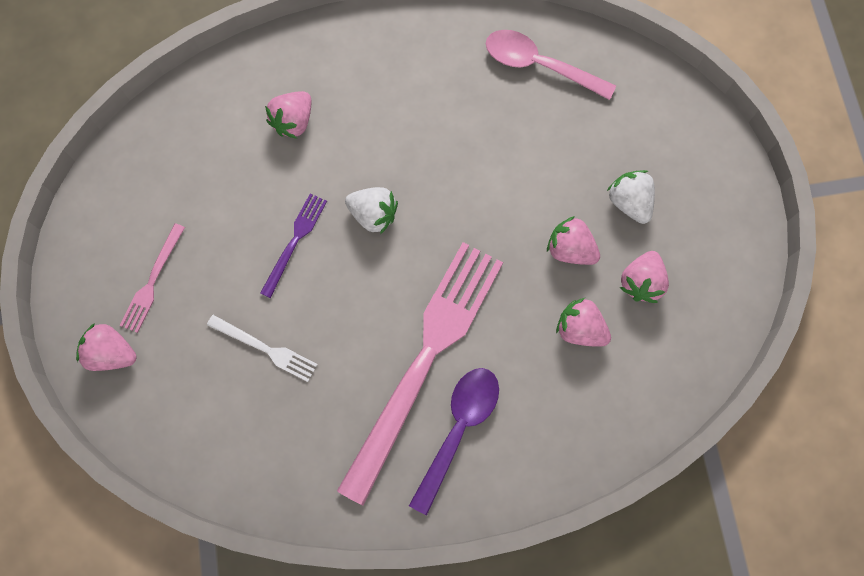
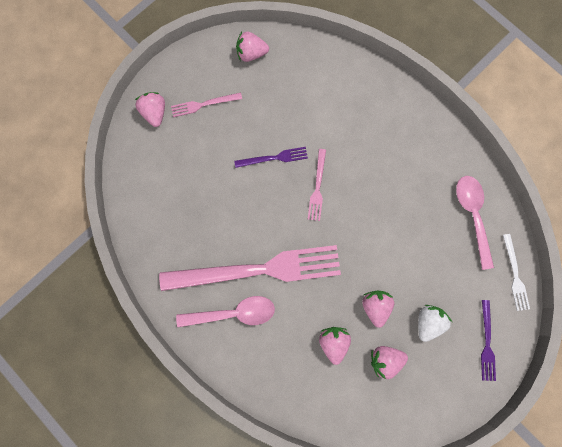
camera: 55 degrees right, 5 degrees up
(265, 349) = (208, 184): white fork -> white fork (515, 275)
(293, 122) = (338, 110): pink strawberry -> pink strawberry (251, 54)
(373, 215) = (317, 187): white strawberry -> pink fork
(458, 429) = (233, 313): purple spoon -> pink spoon
(697, 155) = (486, 343): none -> purple fork

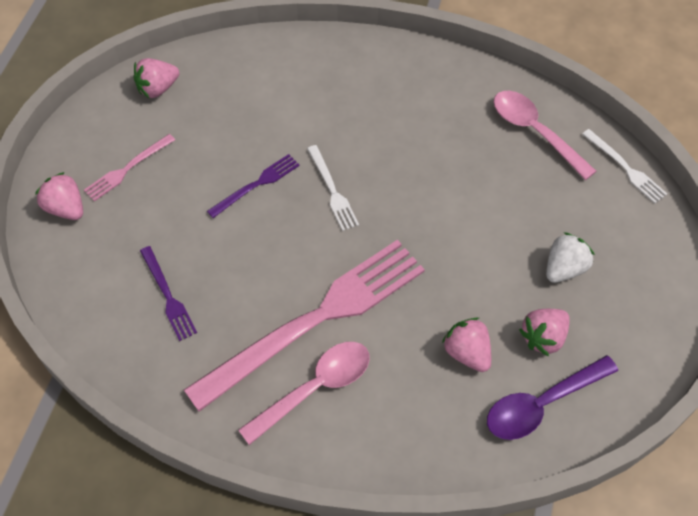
camera: 30 degrees left, 20 degrees down
(317, 187) = (332, 190): pink fork -> white fork
(356, 400) = (541, 404): none -> purple spoon
(375, 306) = (490, 284): pink strawberry -> none
(427, 322) = (564, 268): white strawberry -> white strawberry turned 45 degrees clockwise
(486, 343) = (647, 255): purple fork -> purple fork (168, 296)

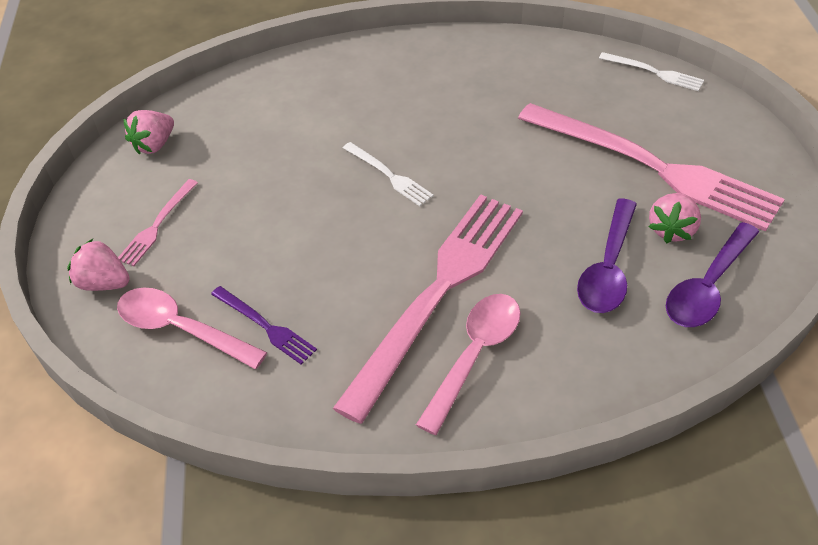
camera: 20 degrees left, 10 degrees down
(256, 185) = (307, 195): purple fork -> none
(467, 353) = (608, 268): pink strawberry -> purple spoon
(534, 132) = (554, 69): pink spoon -> pink spoon (181, 329)
(564, 268) = (653, 167): white strawberry -> pink fork

